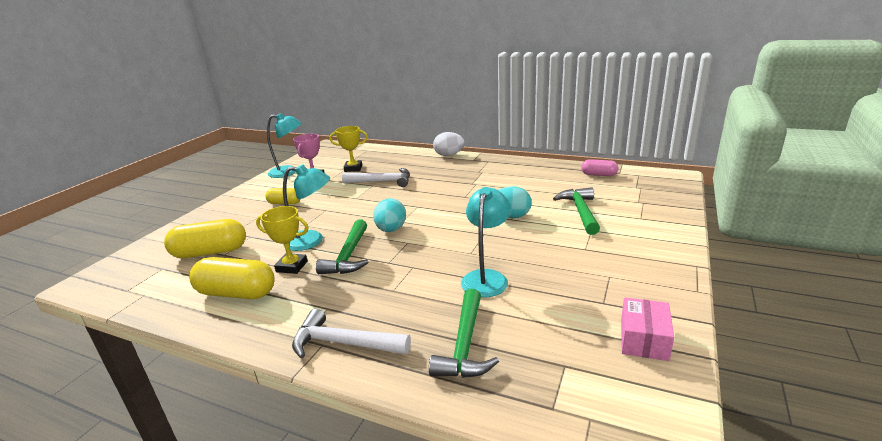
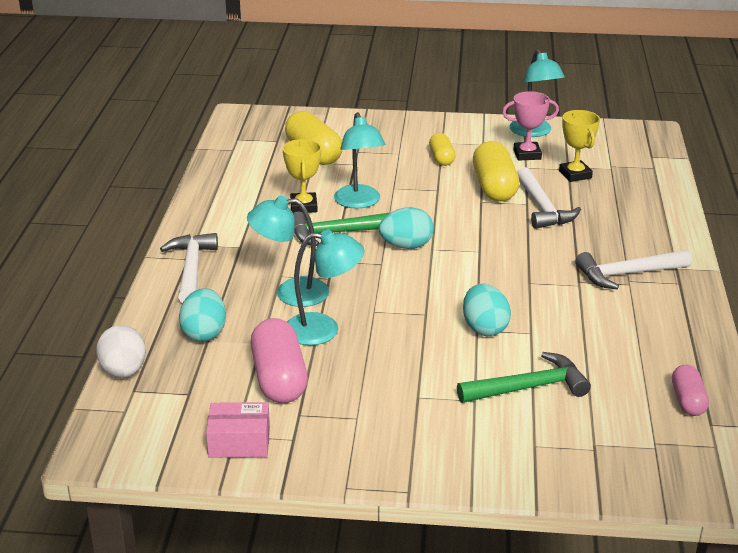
camera: 70 degrees right, 5 degrees up
(237, 293) = (249, 193): yellow capsule -> yellow capsule (494, 187)
(423, 287) = (290, 293): none -> turquoise lamp
(449, 155) = (682, 242): white egg -> white egg (123, 372)
(465, 345) = (204, 333): green hammer -> turquoise egg
(472, 171) = (627, 274): none -> white hammer
(551, 307) = (279, 379): none -> pink capsule

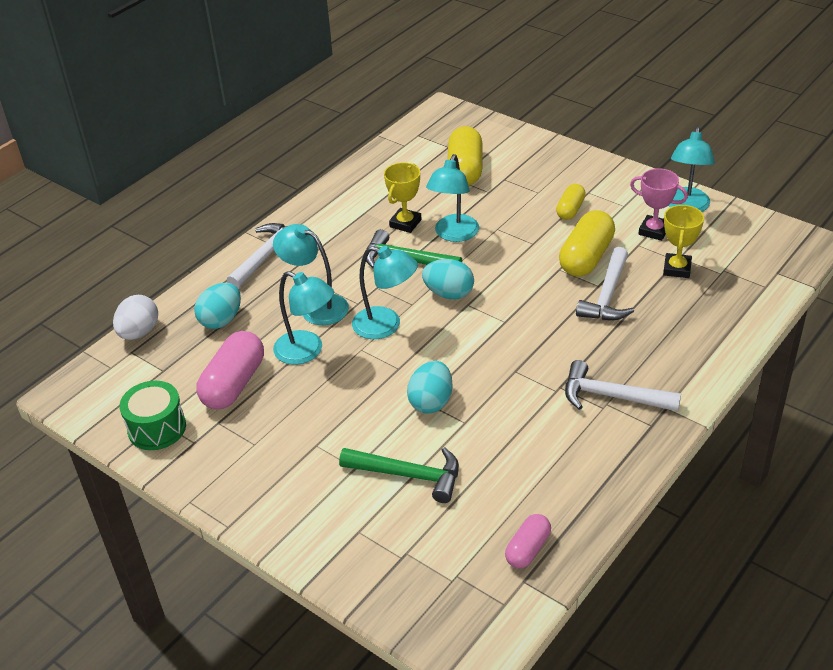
camera: 35 degrees right, 10 degrees up
(239, 442) = (157, 428): pink box -> green drum
(376, 286) = (386, 326): none -> turquoise lamp

